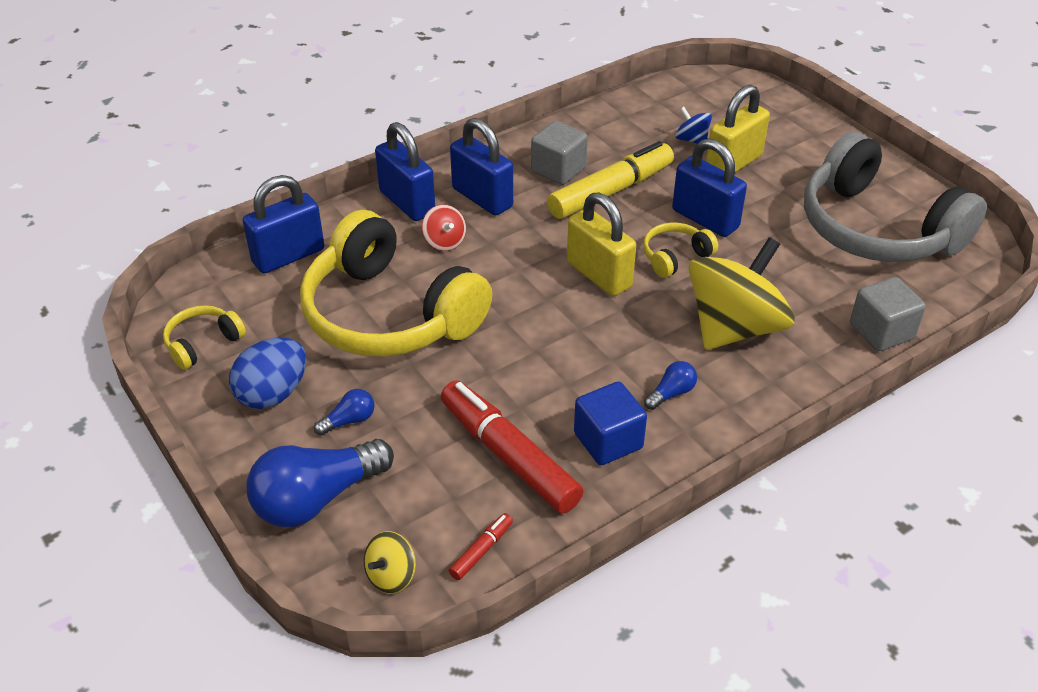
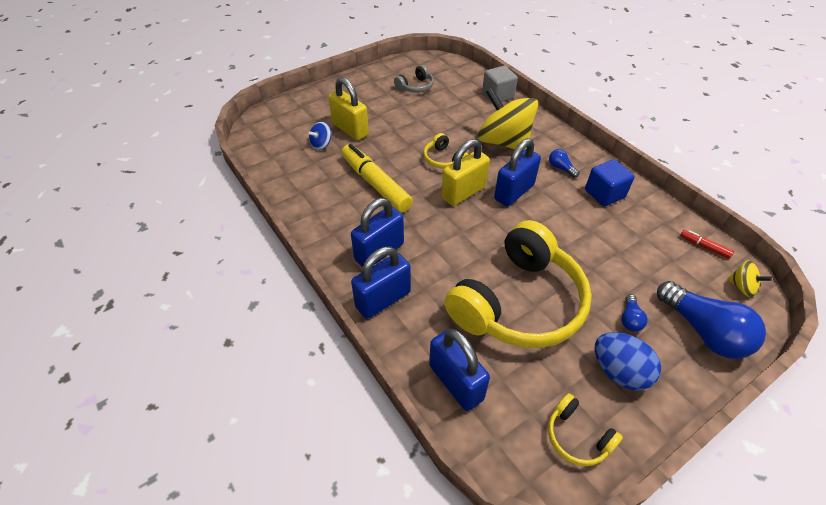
camera: 90 degrees left, 5 degrees up
(349, 421) = (630, 319): blue light bulb -> blue light bulb turned 135 degrees counterclockwise
(444, 242) = (432, 273): red spinning top -> none
(509, 455) = (630, 235): red marker -> none
(558, 170) = (348, 209): grey cube -> none
(705, 219) = (406, 145): blue padlock -> blue padlock (514, 192)
(876, 229) = (415, 87): grey headphones -> grey headphones, size x0.42

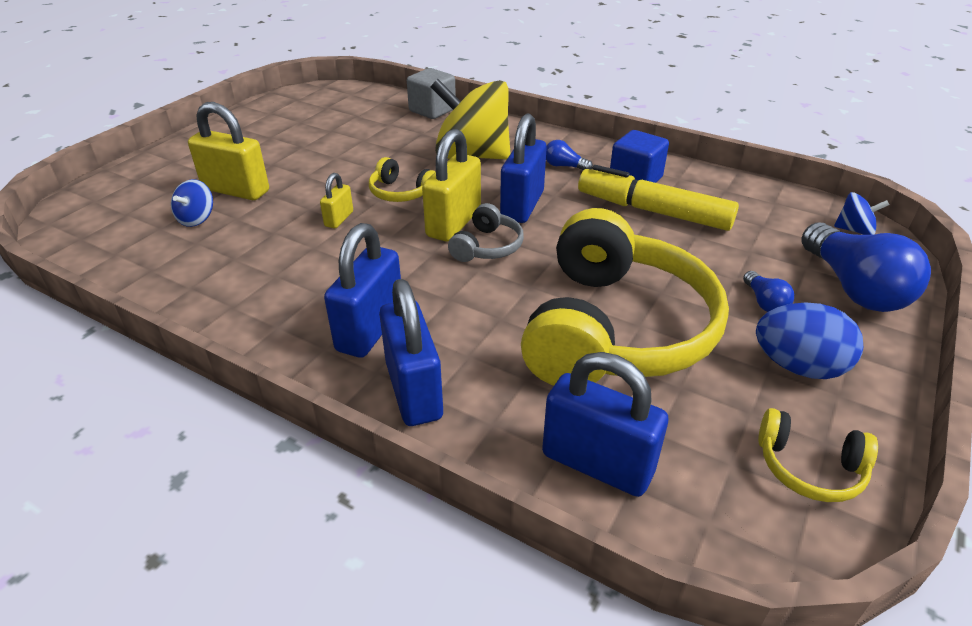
camera: 25 degrees left, 10 degrees down
(375, 184) = (314, 245): yellow marker -> yellow marker (653, 211)
(383, 299) = (414, 390): blue padlock -> blue padlock turned 45 degrees counterclockwise
(398, 168) = (339, 219): none -> yellow padlock
(415, 87) = (311, 123): grey headphones -> grey headphones (487, 247)
(703, 331) = (853, 288): blue light bulb -> blue light bulb turned 45 degrees clockwise
(704, 246) = (784, 202): red marker -> none
(741, 287) = (854, 230): yellow spinning top -> blue spinning top

